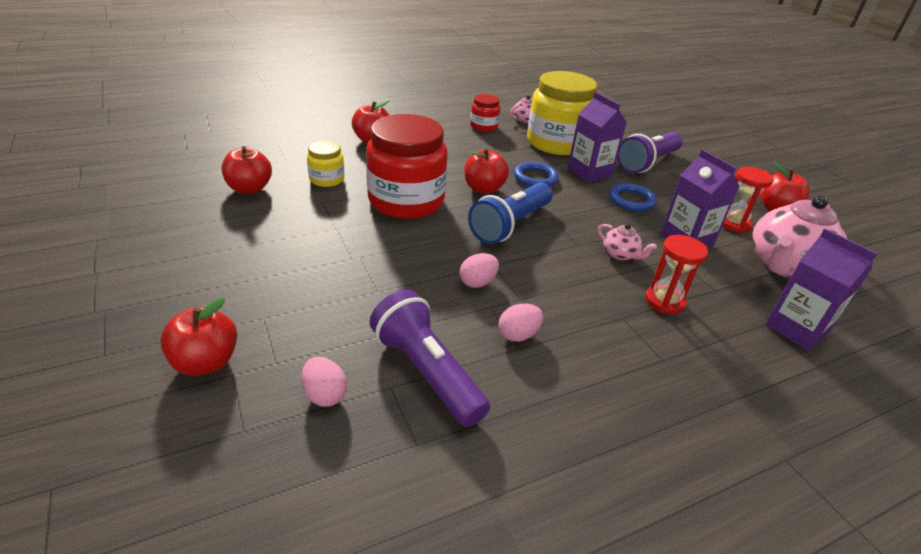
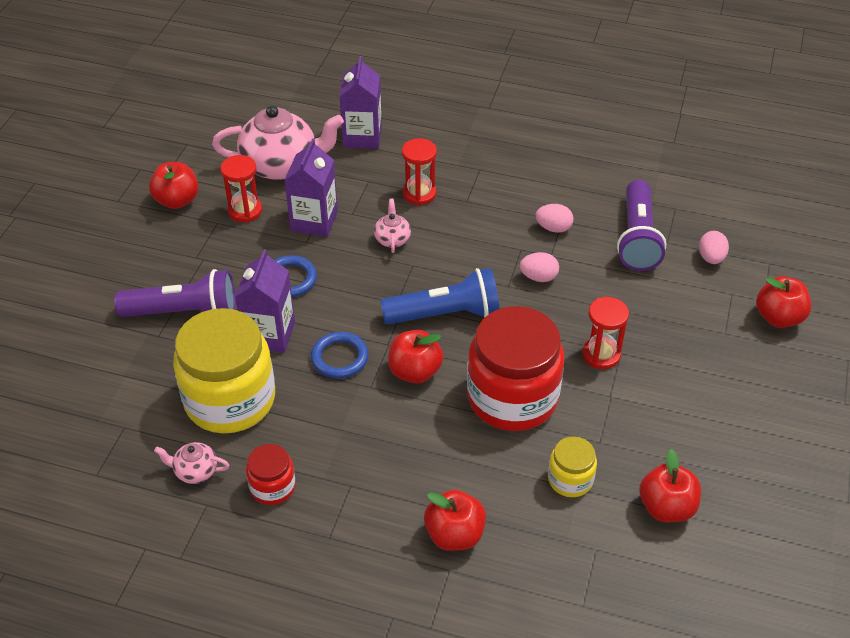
camera: 135 degrees left, 10 degrees up
(367, 250) = (601, 355): none -> red hourglass

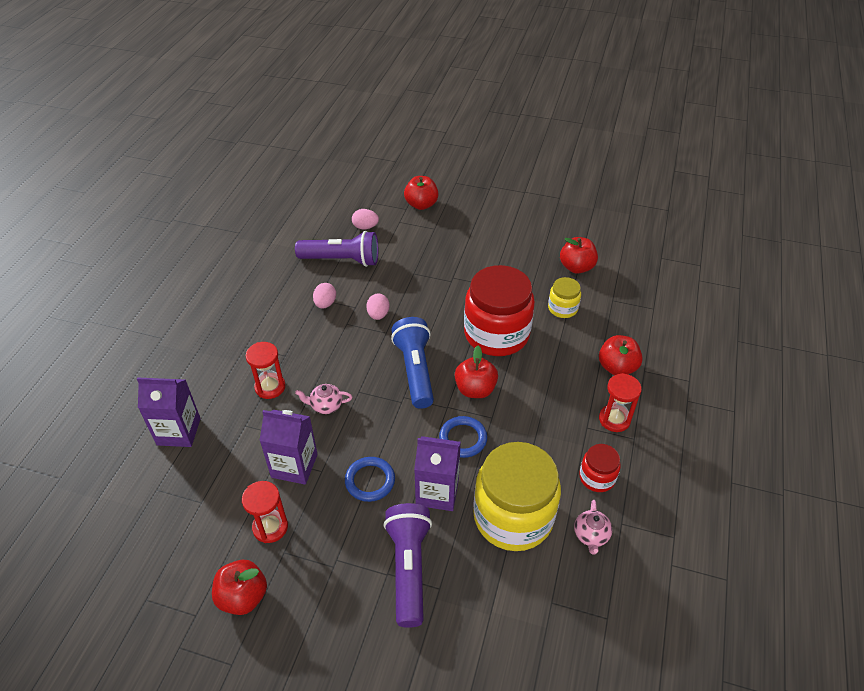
camera: 90 degrees left, 0 degrees up
(281, 165) = (206, 499): pink teapot -> none
(601, 355) = (455, 286): red hourglass -> red hourglass (614, 419)

